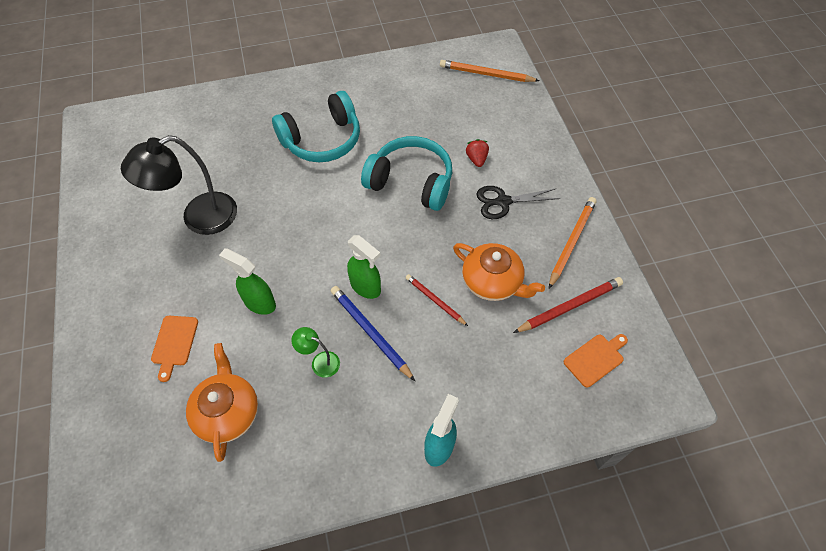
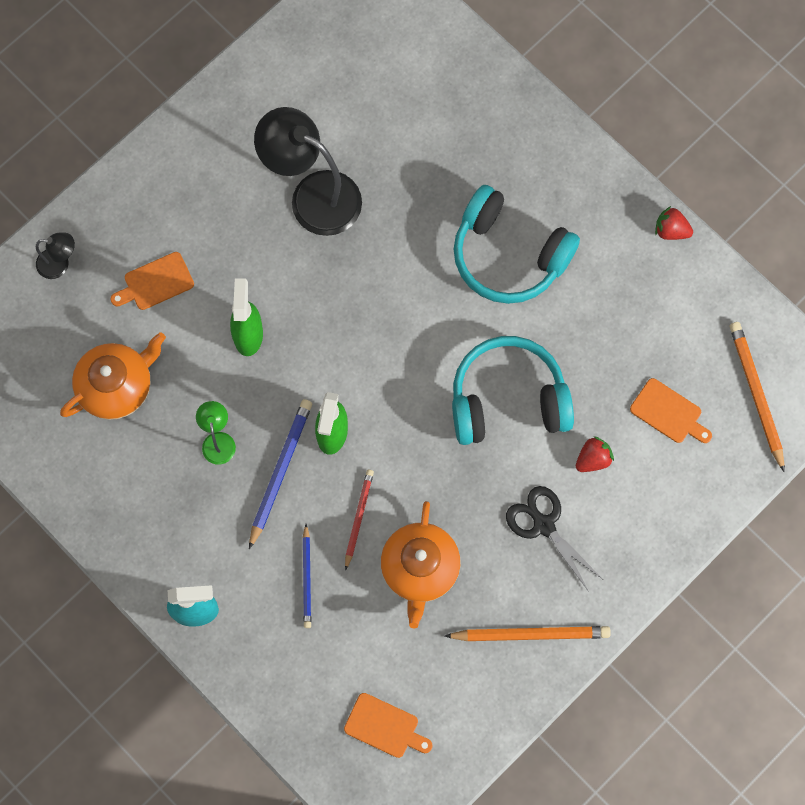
camera: 60 degrees right, 15 degrees up
(103, 404) = (59, 264): none -> black lamp
(367, 66) = (671, 230): none -> red strawberry
(411, 182) = (508, 400): turquoise headphones -> turquoise headphones turned 90 degrees counterclockwise
(458, 354) = (307, 578): none -> blue pencil
(471, 113) = (668, 413): none -> orange cutting board
(569, 306) = (436, 670): red pencil -> none

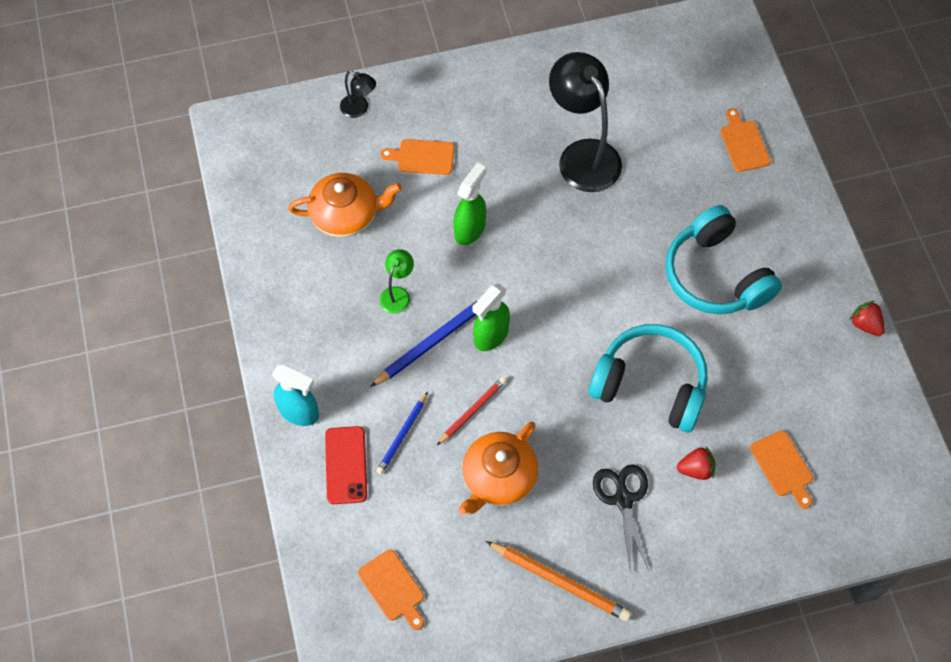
camera: 30 degrees right, 10 degrees down
(271, 637) = (346, 465): none -> red phone
(462, 99) = (743, 143): none -> orange cutting board
(756, 395) = (869, 492): orange pencil -> none

